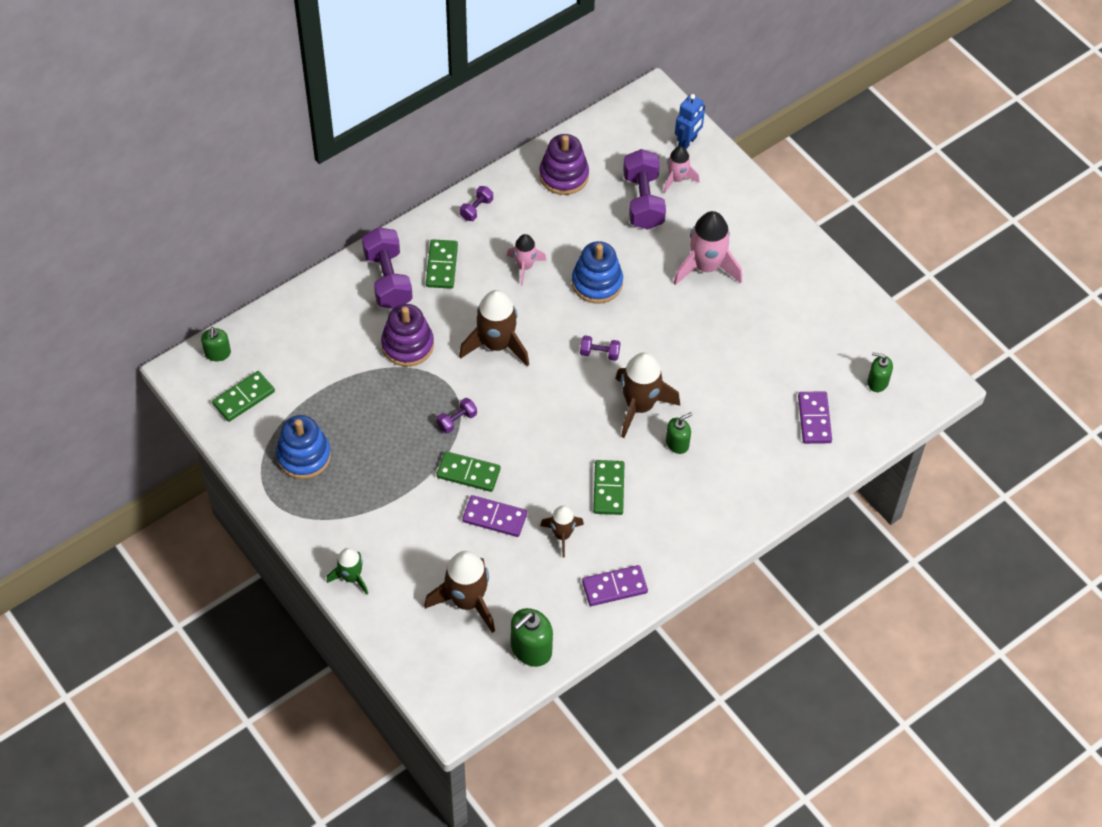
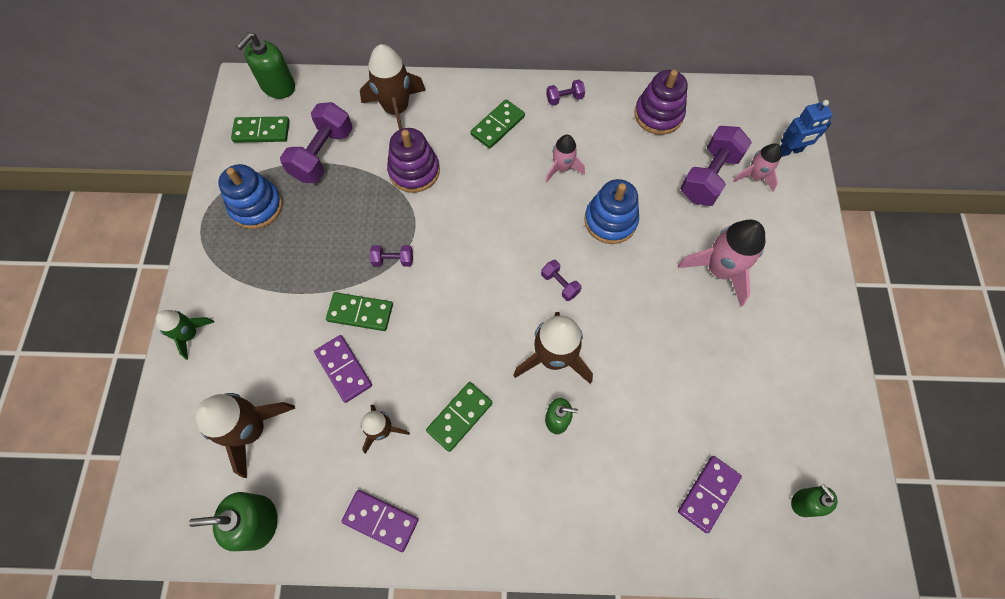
camera: 40 degrees right, 10 degrees up
(217, 353) = (278, 86): green soap dispenser -> green soap dispenser, size x1.60
(388, 279) = (448, 110): purple dumbbell -> purple dumbbell (323, 154)
(468, 473) = (360, 312): green domino -> green domino turned 45 degrees counterclockwise
(496, 345) = (482, 218): brown rocket -> brown rocket (396, 110)

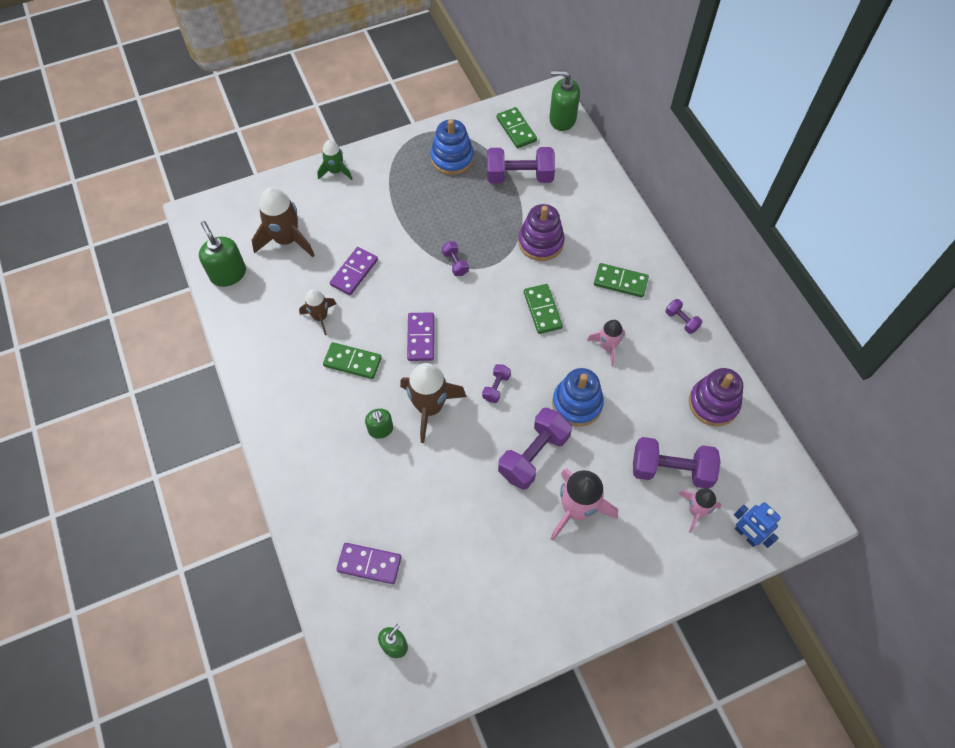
camera: 65 degrees right, 5 degrees down
(360, 312) = (402, 262): green domino -> green domino (542, 310)
(381, 520) = (258, 345): purple domino -> purple domino (421, 338)
(396, 110) = (590, 205): brown rocket -> none
(649, 283) = (533, 455): none -> purple dumbbell

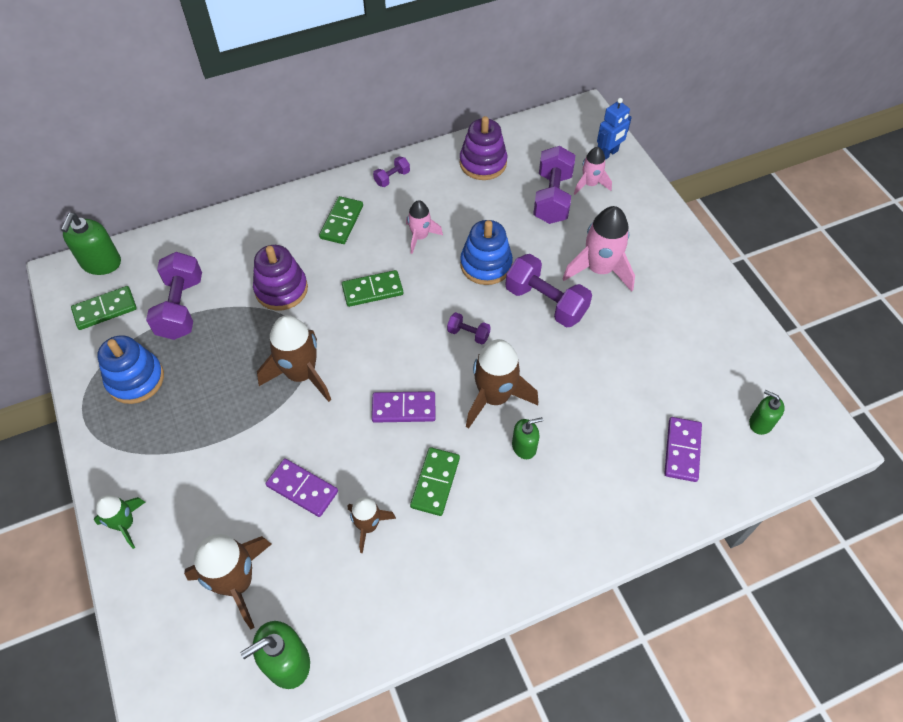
camera: 90 degrees left, 5 degrees down
(455, 263) = (301, 374): purple dumbbell -> brown rocket

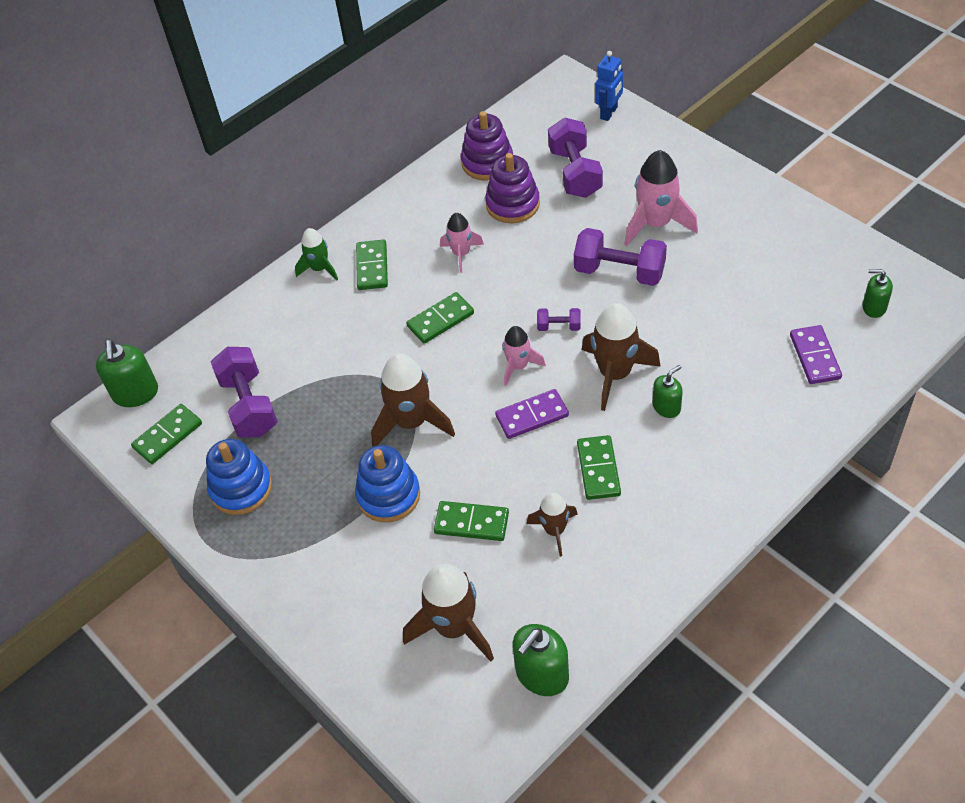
camera: 15 degrees left, 5 degrees down
(125, 524) = (310, 620): green rocket -> green rocket (319, 269)
(281, 289) = (345, 351): purple stacking toy -> purple stacking toy (512, 204)
(302, 489) = (471, 523): purple domino -> green domino
(392, 178) = (401, 207): purple dumbbell -> none
(486, 264) = (542, 257): blue stacking toy -> blue stacking toy (388, 495)
(590, 184) = (606, 147): pink rocket -> pink rocket (518, 366)

